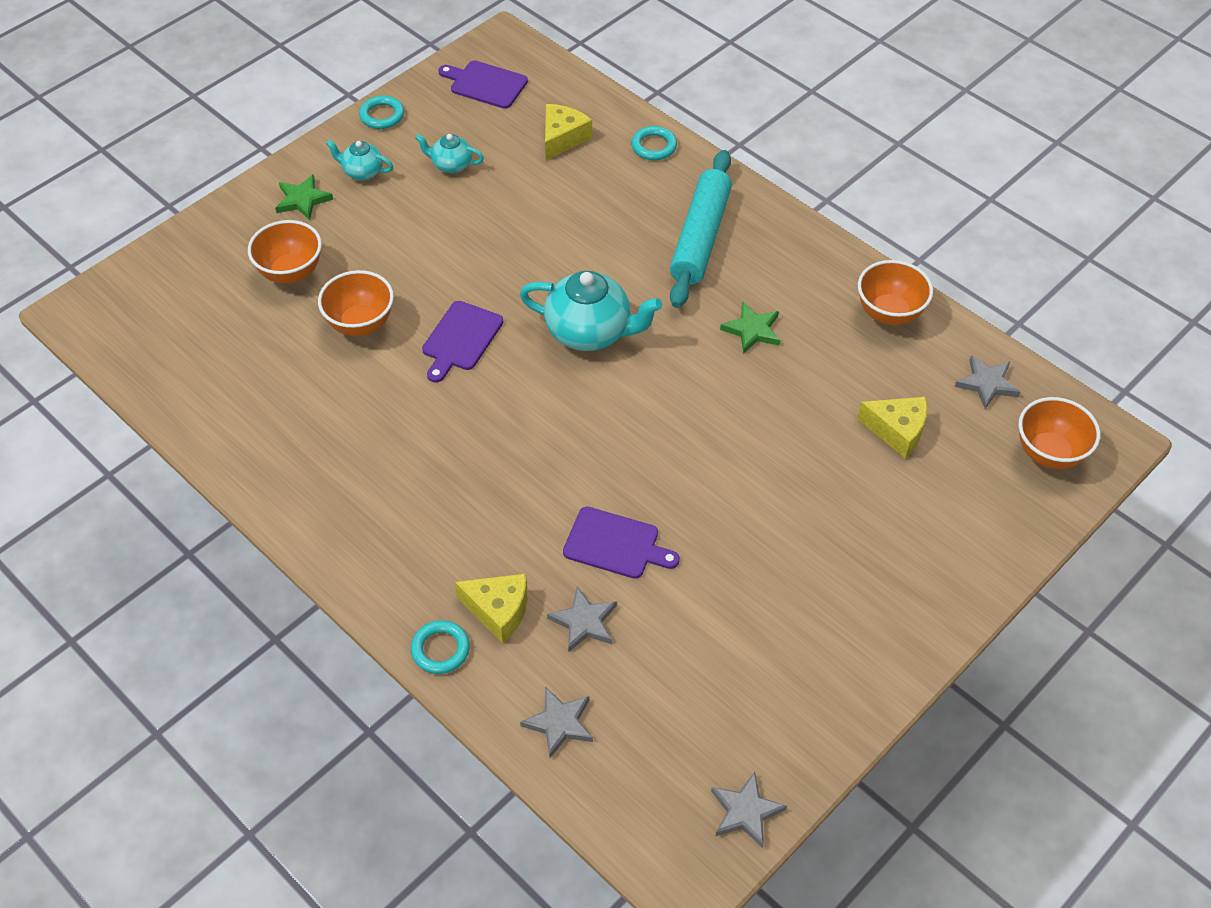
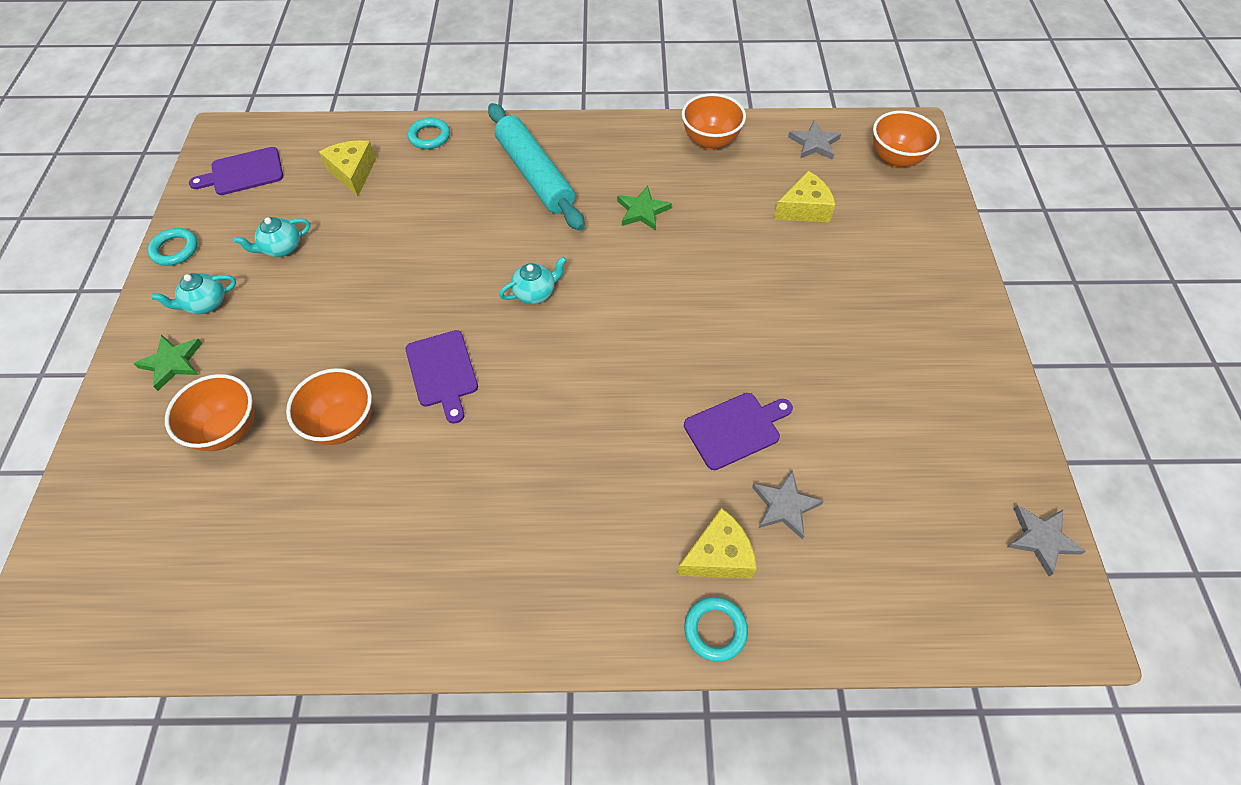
camera: 45 degrees left, 5 degrees up
(559, 723) = (862, 600): grey star -> none
(590, 332) = (535, 293): turquoise teapot -> turquoise teapot, size x0.53

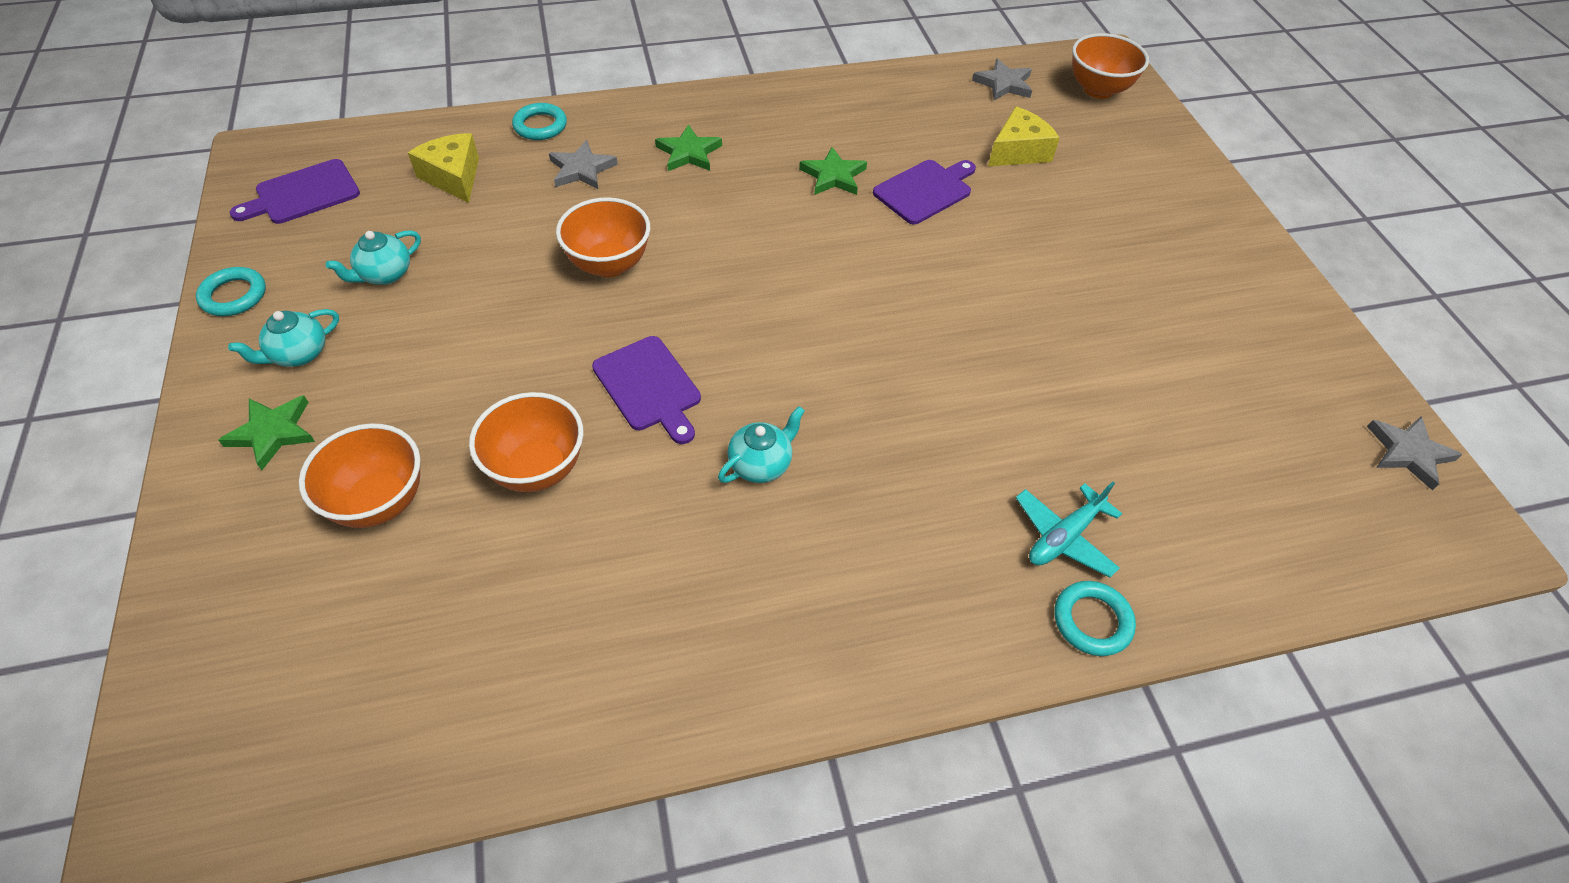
camera: 15 degrees left, 5 degrees down
(535, 175) = (689, 153): turquoise rolling pin -> green star
(535, 293) = (735, 281): turquoise teapot -> turquoise teapot (761, 464)
(710, 141) = (885, 94): orange bowl -> orange bowl (609, 264)
(718, 556) = (1064, 537): yellow cheese -> turquoise plane
(735, 429) = (1030, 394): purple cutting board -> purple cutting board (925, 190)
(784, 506) = (1118, 468): grey star -> grey star (582, 169)

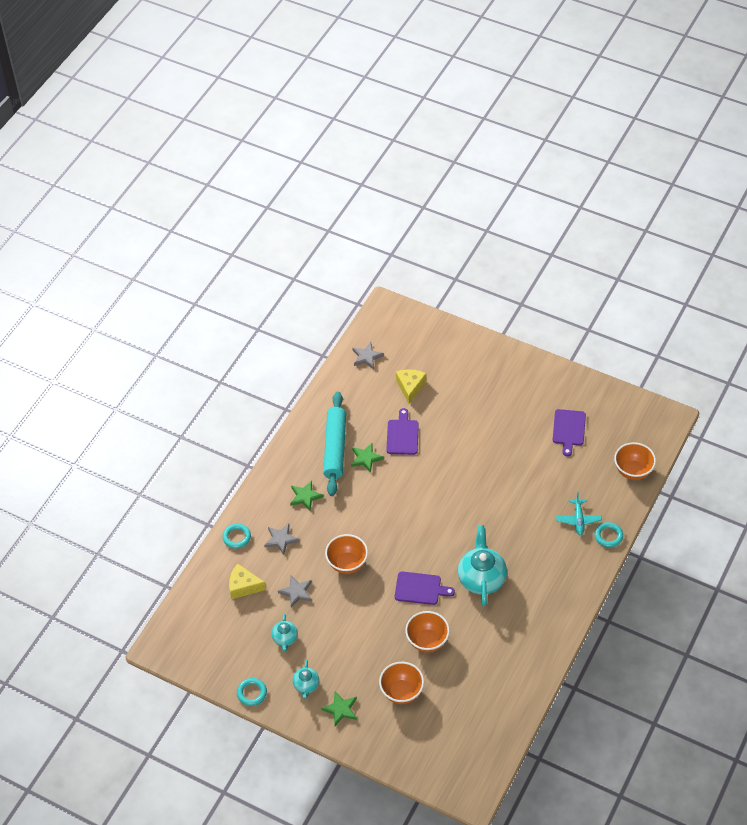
camera: 45 degrees left, 0 degrees up
(303, 194) = (205, 643): purple cutting board -> purple cutting board (568, 429)
(761, 464) = (481, 578): turquoise teapot -> turquoise teapot, size x1.90
(811, 136) = (335, 448): none -> turquoise rolling pin
(1098, 90) = (401, 328): orange bowl -> orange bowl (633, 471)
(1408, 453) = (632, 405): grey star -> grey star (296, 592)

